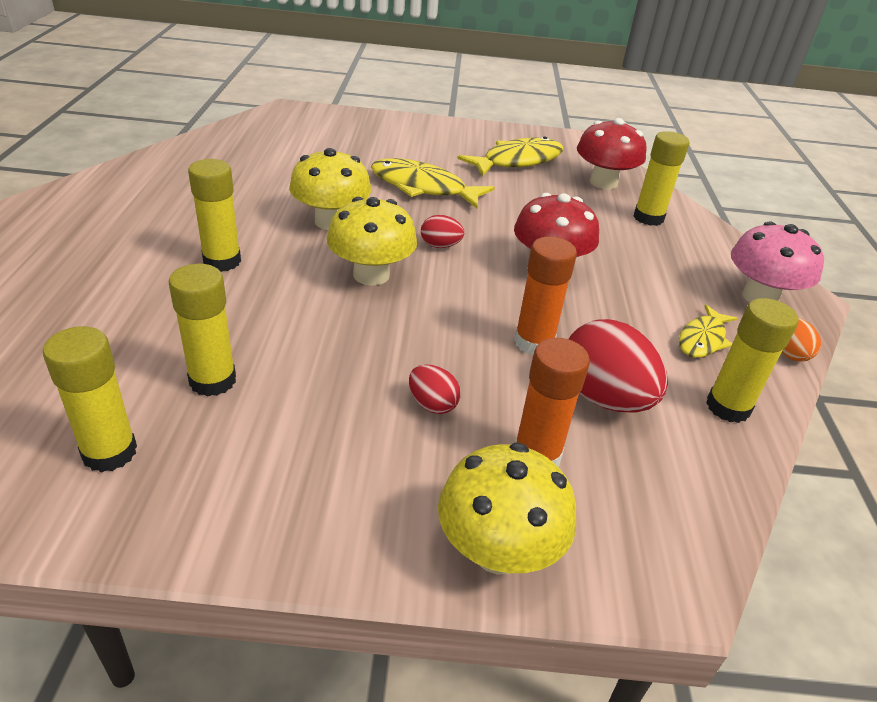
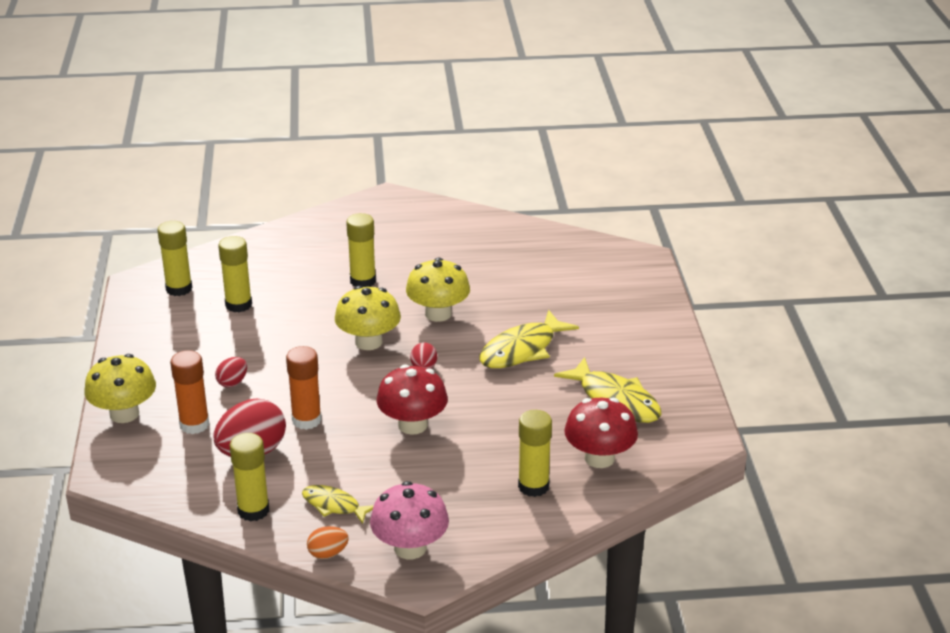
camera: 85 degrees right, 5 degrees down
(423, 187) = (522, 350): yellow fish -> yellow fish turned 150 degrees counterclockwise

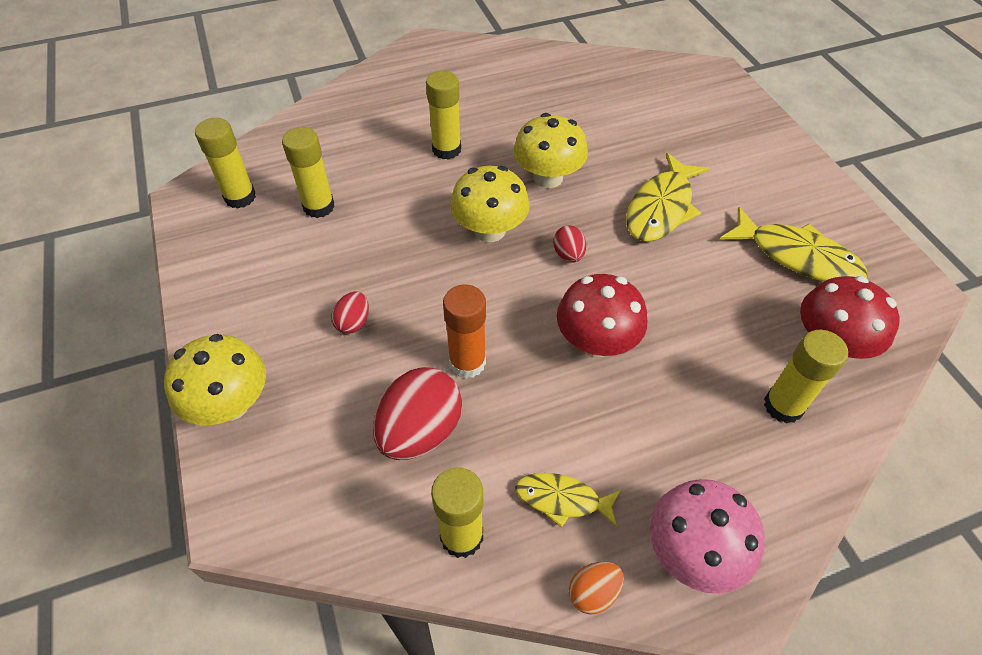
camera: 15 degrees left, 20 degrees up
(194, 424) = (329, 401): orange glue stick -> none

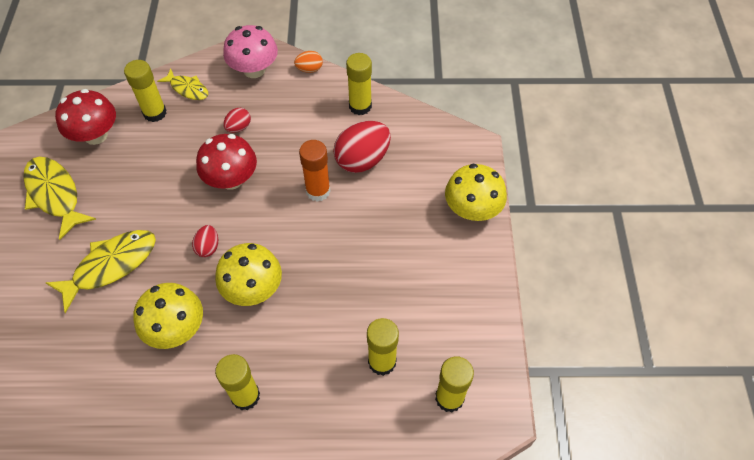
camera: 160 degrees left, 5 degrees up
(353, 322) = (382, 241): red egg -> red egg (238, 127)
(562, 499) = (302, 106): yellow fish -> yellow fish (187, 89)

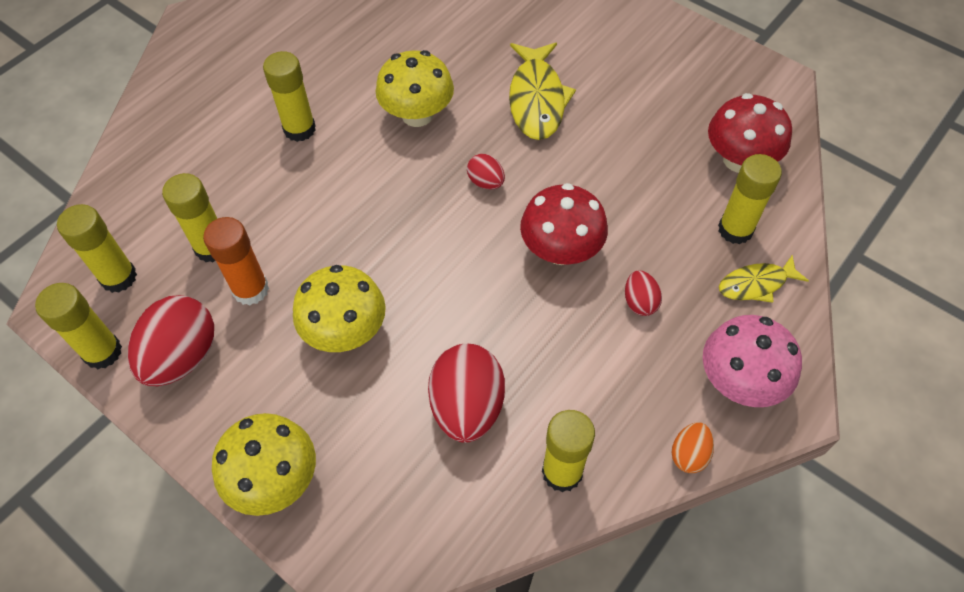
camera: 130 degrees right, 0 degrees up
(55, 195) = (672, 94): yellow fish -> none
(253, 289) = (399, 192): yellow mushroom -> yellow mushroom (345, 331)
(318, 191) = (465, 325): orange glue stick -> orange glue stick (251, 289)
(459, 309) = (182, 357): none -> red egg
(496, 355) = (102, 352): none -> yellow glue stick

